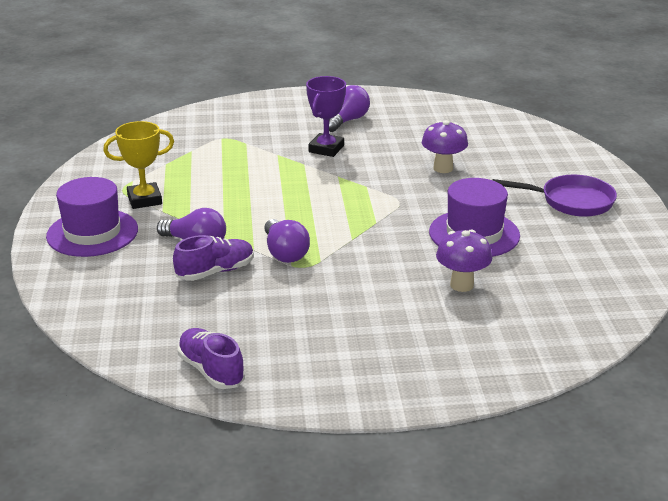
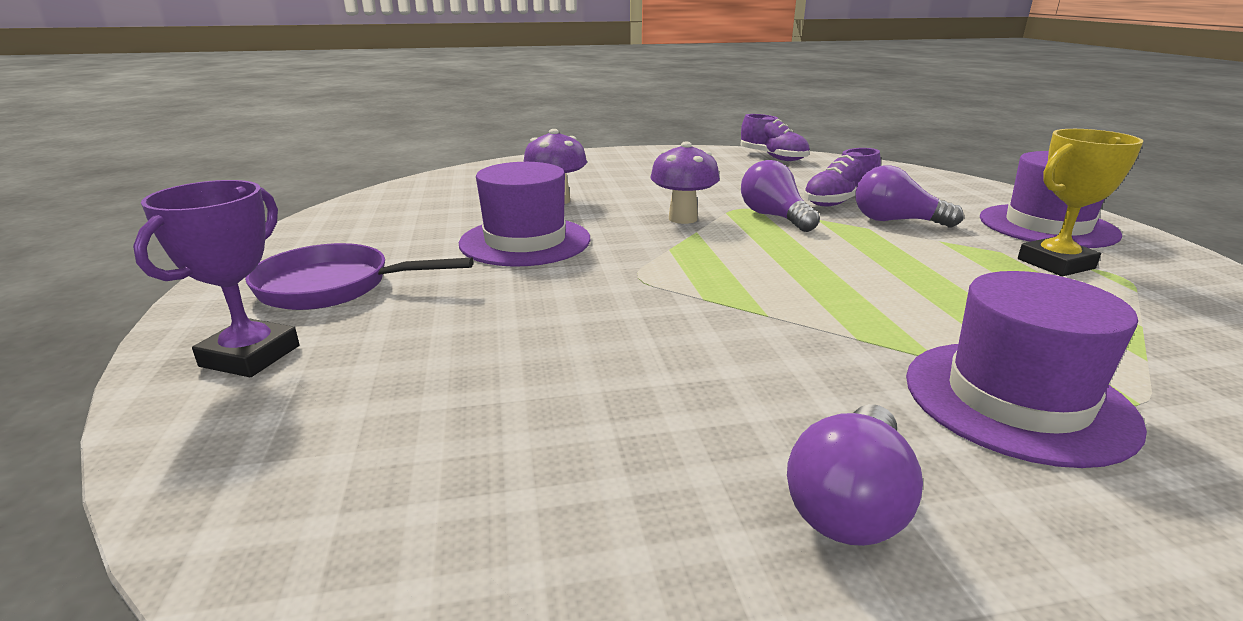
camera: 175 degrees right, 5 degrees down
(265, 140) = (1017, 400): none -> purple hat
(326, 149) = (837, 380): purple trophy -> purple trophy (250, 356)
(443, 168) = (550, 340): purple mushroom -> purple mushroom (683, 218)

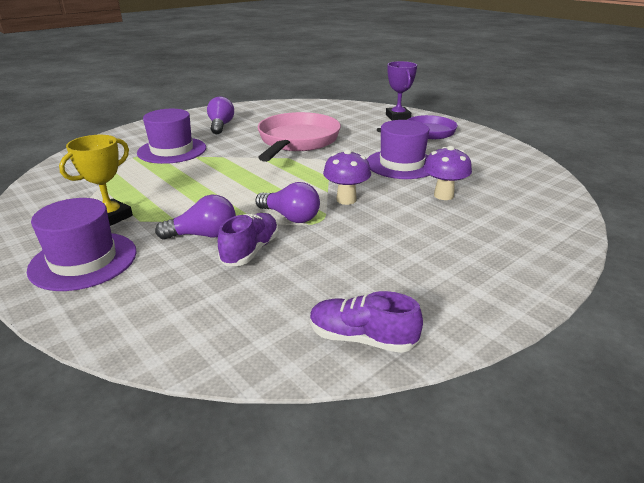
camera: 150 degrees right, 5 degrees up
(641, 338) = (297, 141): none -> pink pan

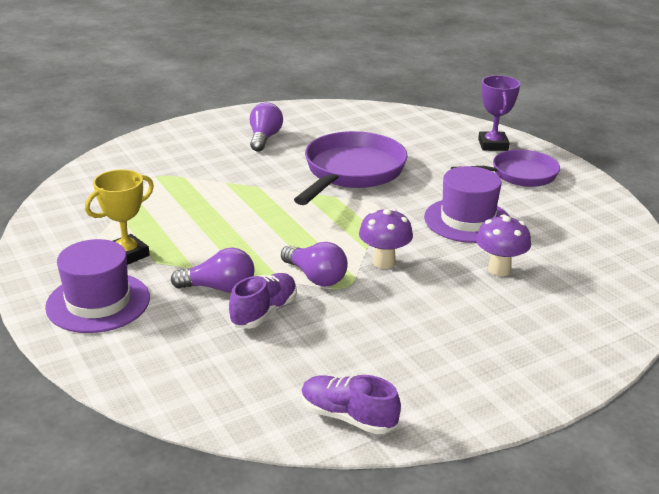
camera: 10 degrees right, 0 degrees up
(172, 150) = (201, 171): purple hat -> none
(297, 141) = (351, 172): pink pan -> purple pan

